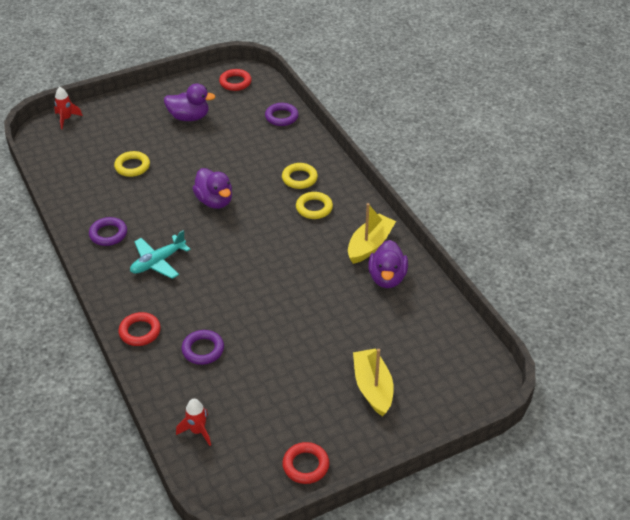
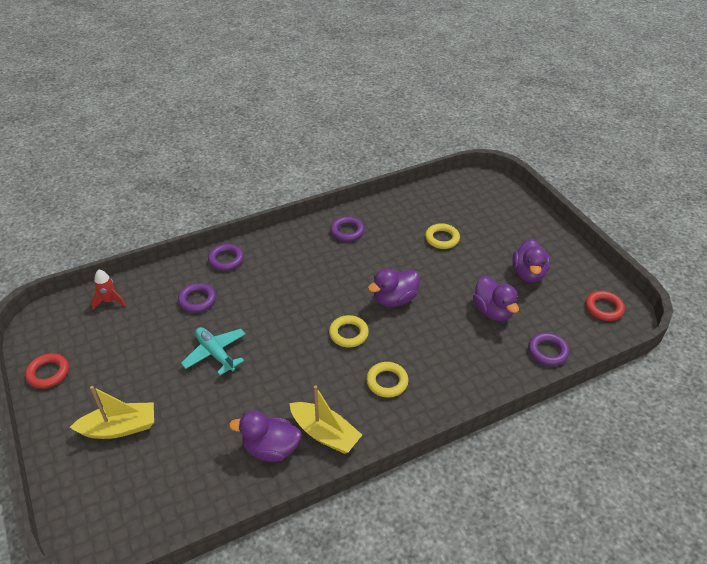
camera: 90 degrees right, 0 degrees up
(66, 119) = (506, 191): red rocket -> none
(140, 332) = (226, 259): red ring -> purple ring
(158, 262) = (309, 265): turquoise plane -> turquoise plane (215, 354)
(234, 142) = (493, 311): none -> purple duck
(299, 178) = (436, 368): yellow ring -> yellow ring (348, 334)

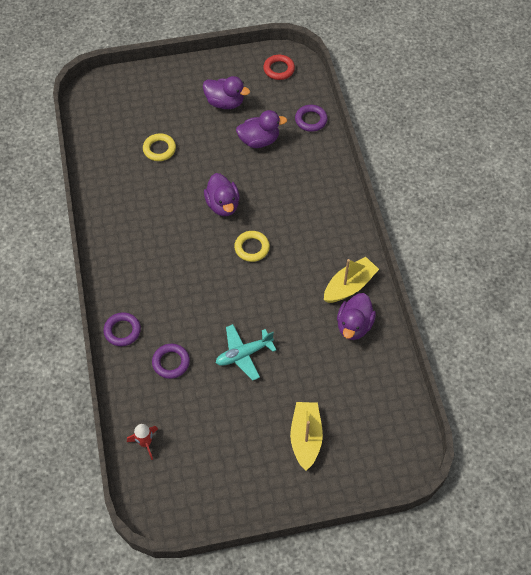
camera: 75 degrees left, 15 degrees up
(48, 373) = (226, 499): red ring -> none
(347, 231) = (120, 220): purple ring -> none
(387, 382) = (310, 233): yellow ring -> none

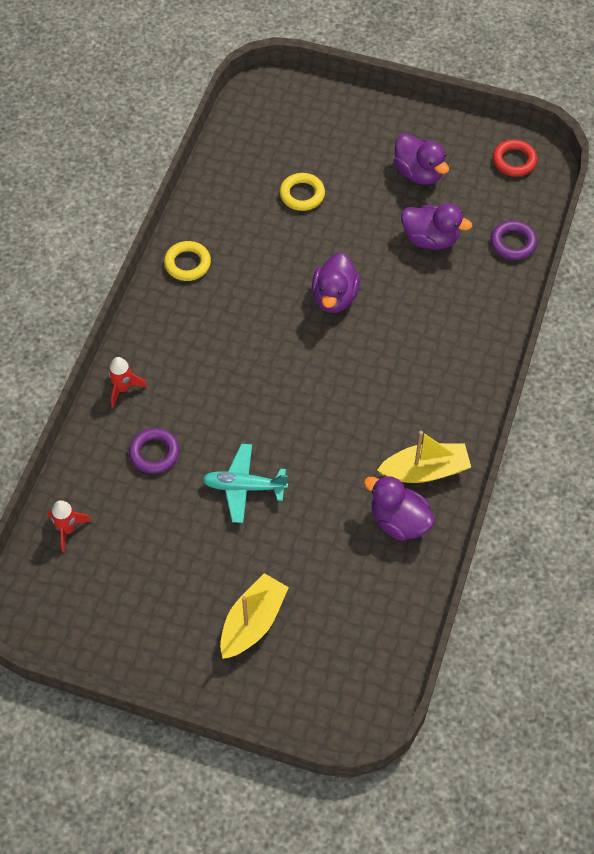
camera: 30 degrees right, 0 degrees up
(122, 331) = (123, 388): purple ring -> red rocket
(252, 248) = (336, 366): yellow ring -> yellow ring (187, 264)
(354, 325) = (399, 521): purple duck -> purple duck turned 75 degrees clockwise

